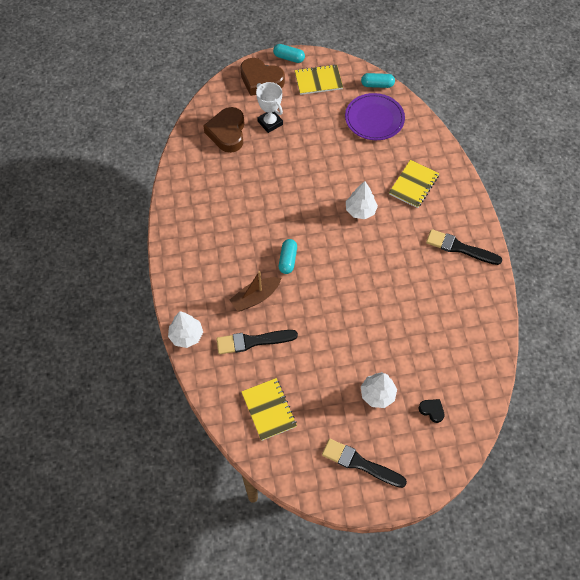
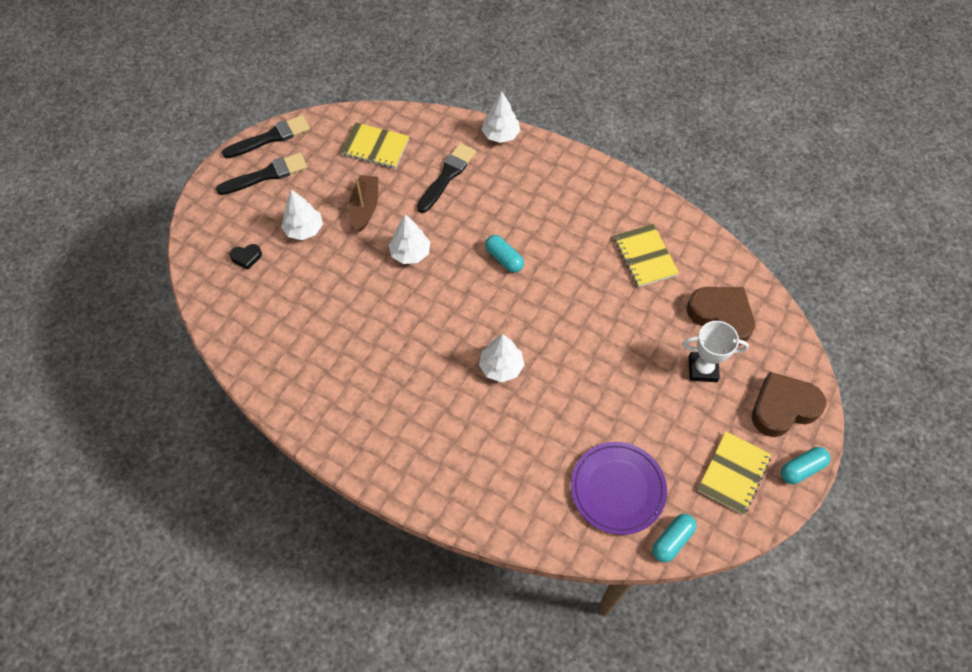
camera: 130 degrees right, 0 degrees up
(255, 297) = (488, 206): brown boat -> brown boat (365, 208)
(333, 314) = (410, 253): none -> white tree
(413, 185) = (485, 449): yellow notebook -> yellow notebook (645, 256)
(460, 248) = (365, 425): black brush -> black brush (270, 138)

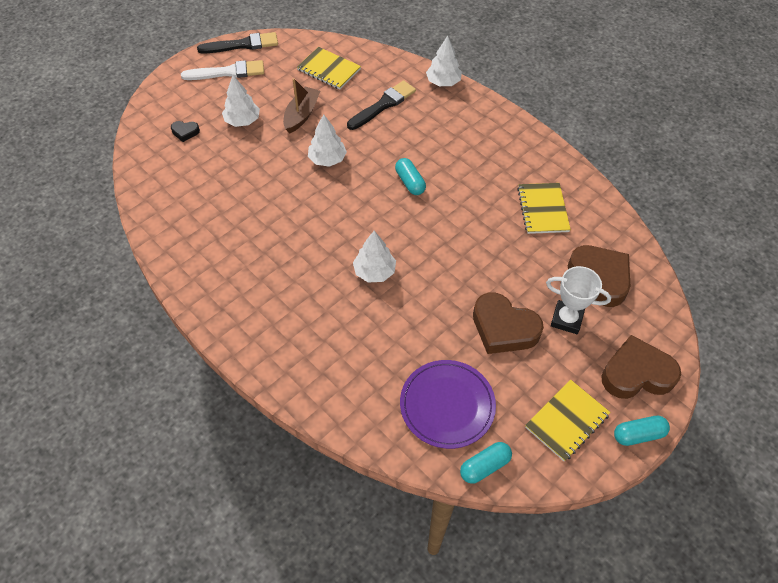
camera: 15 degrees right, 5 degrees down
(266, 175) = (227, 72): black brush -> white brush
(646, 394) = (503, 328): none -> brown heart

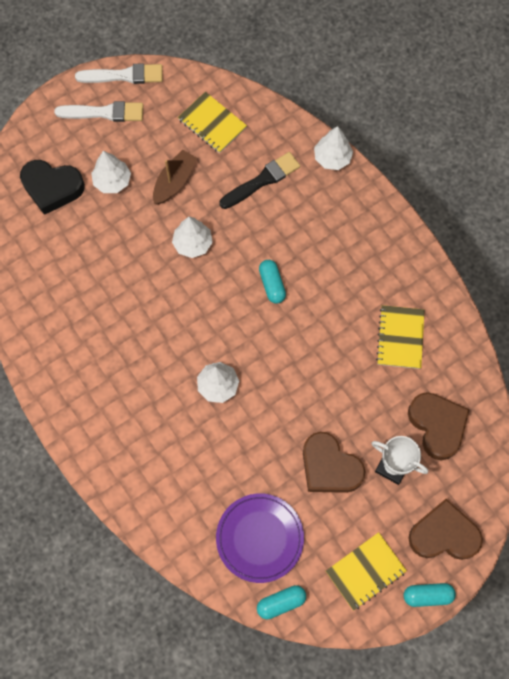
camera: 10 degrees right, 15 degrees up
(185, 132) = (52, 188): black heart -> black heart, size x2.18
(242, 45) = (124, 75): black brush -> white brush

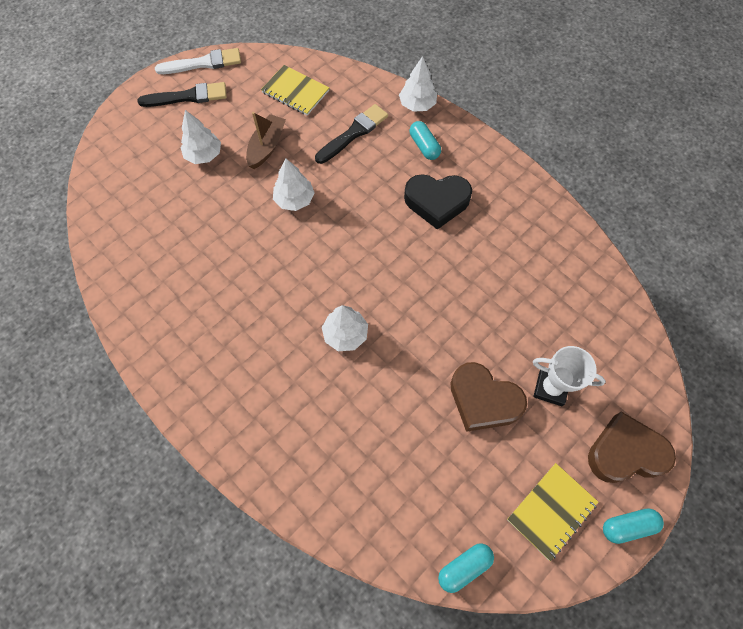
camera: 10 degrees left, 5 degrees down
(52, 188) = (143, 169): black heart -> black heart (437, 202)
(104, 113) = (187, 97): white brush -> black brush
(260, 538) = (424, 494): purple plate -> none
(272, 284) = (382, 226): turquoise capsule -> turquoise capsule (424, 146)
(400, 337) = (524, 256): yellow notebook -> none
(437, 426) = (585, 337): brown heart -> none

